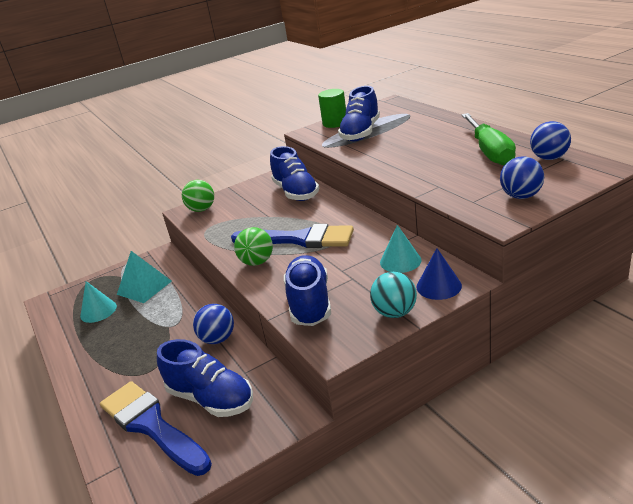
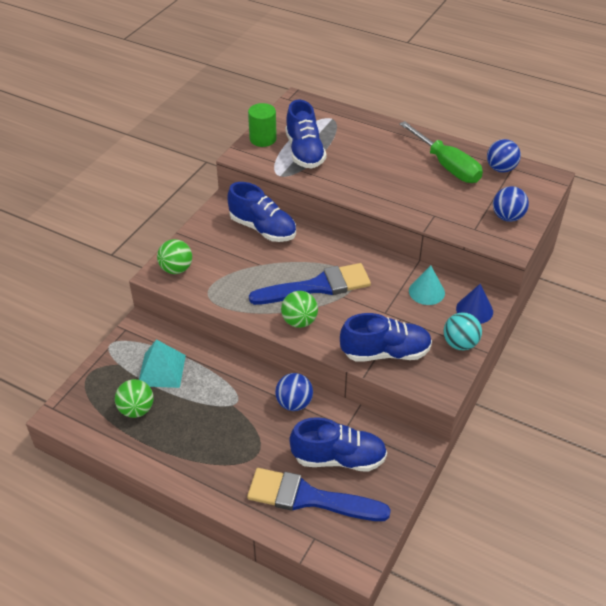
camera: 35 degrees left, 15 degrees up
(98, 311) = (136, 409): turquoise cone -> green ball
(310, 303) = (385, 352): blue shoe -> blue shoe turned 120 degrees clockwise

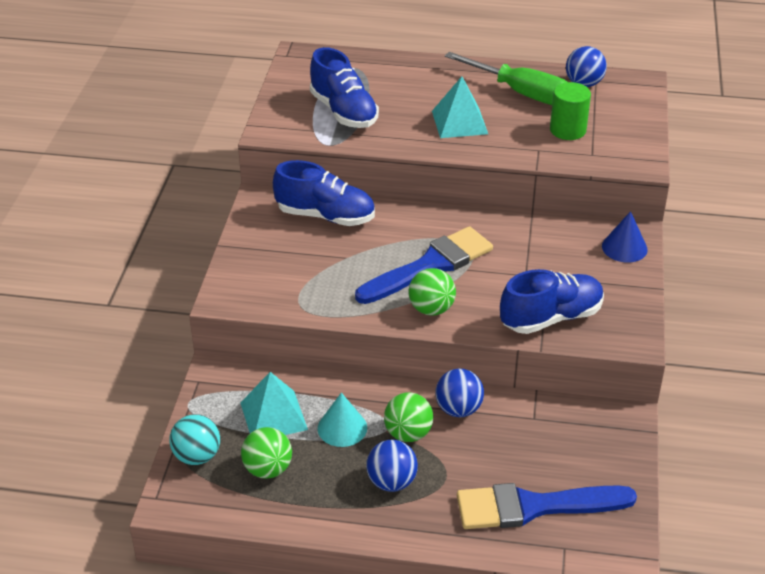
camera: 20 degrees left, 5 degrees down
(176, 269) = (243, 287): green ball -> green ball (408, 434)
(263, 139) = (283, 107): green cylinder -> green cylinder (567, 130)
(338, 458) = (544, 454): blue shoe -> none
(386, 179) = (459, 122): none -> turquoise pyramid
(426, 292) = (560, 241): turquoise cone -> turquoise cone (342, 428)
(460, 343) = (628, 287): turquoise ball -> turquoise ball (197, 456)
(507, 217) = (621, 134): blue ball -> blue ball (391, 482)

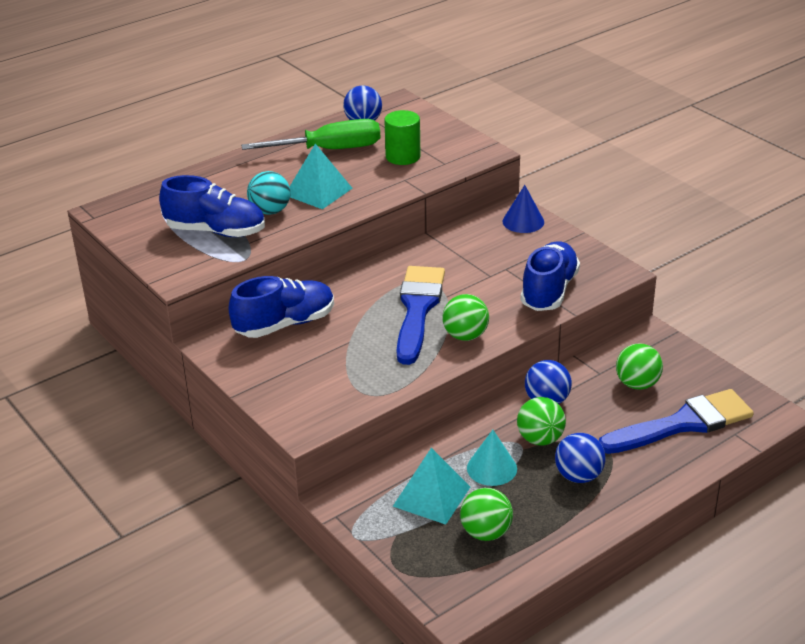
camera: 45 degrees left, 5 degrees down
(197, 456) = (421, 564): turquoise ball -> turquoise ball (270, 211)
(534, 507) = (682, 424): blue brush -> blue brush turned 150 degrees counterclockwise
(549, 449) = (637, 384): none -> green ball

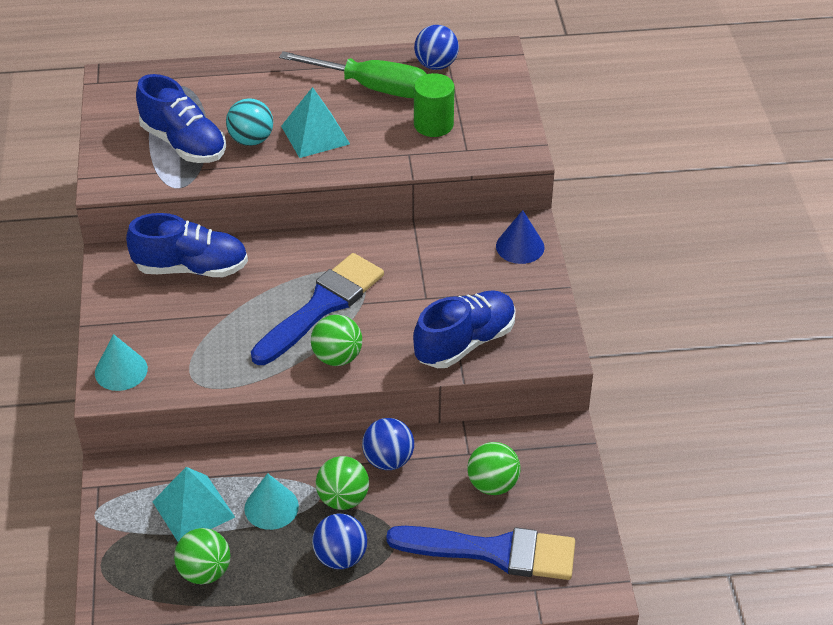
camera: 30 degrees right, 10 degrees up
(301, 412) = (121, 370): none -> turquoise cone

